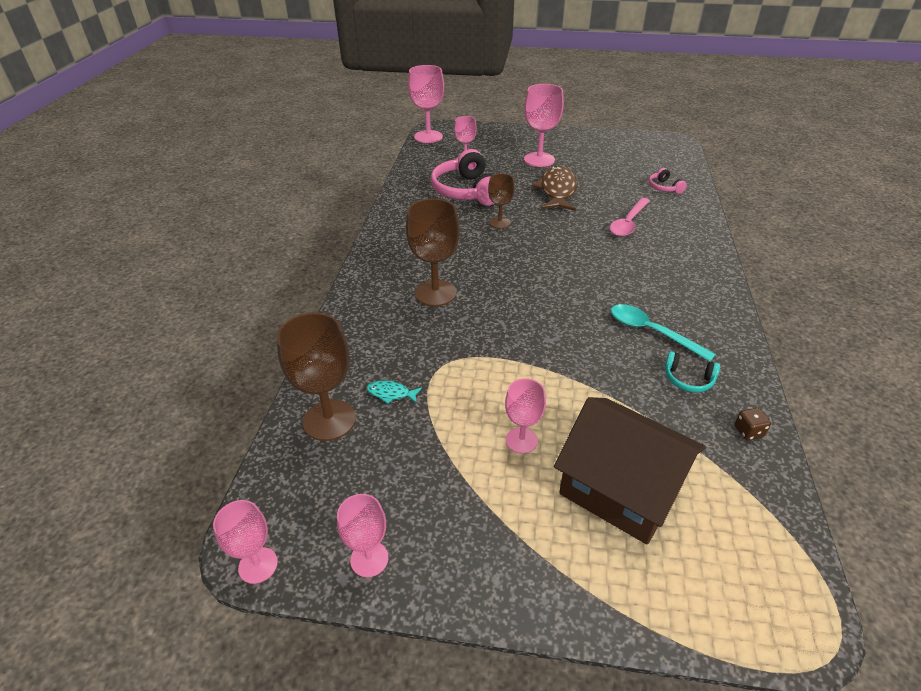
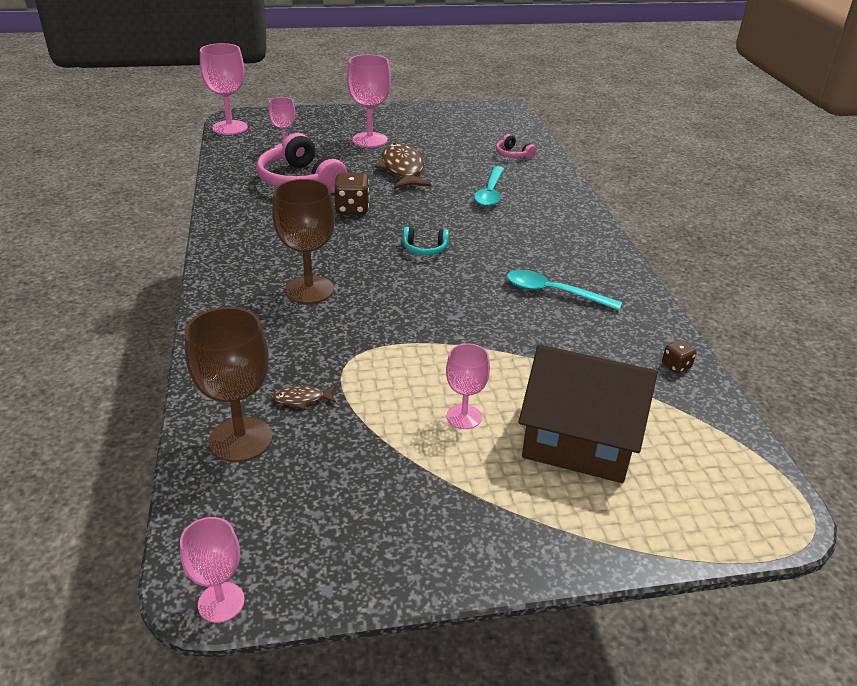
camera: 20 degrees left, 5 degrees down
(369, 559) = (348, 564): pink goblet -> none
(391, 393) = (302, 399): turquoise fish -> brown fish
(499, 222) = (352, 209): brown goblet -> brown dice
(628, 223) = (490, 193): pink spoon -> turquoise spoon
(688, 379) = (604, 330): turquoise headphones -> turquoise headphones (425, 249)

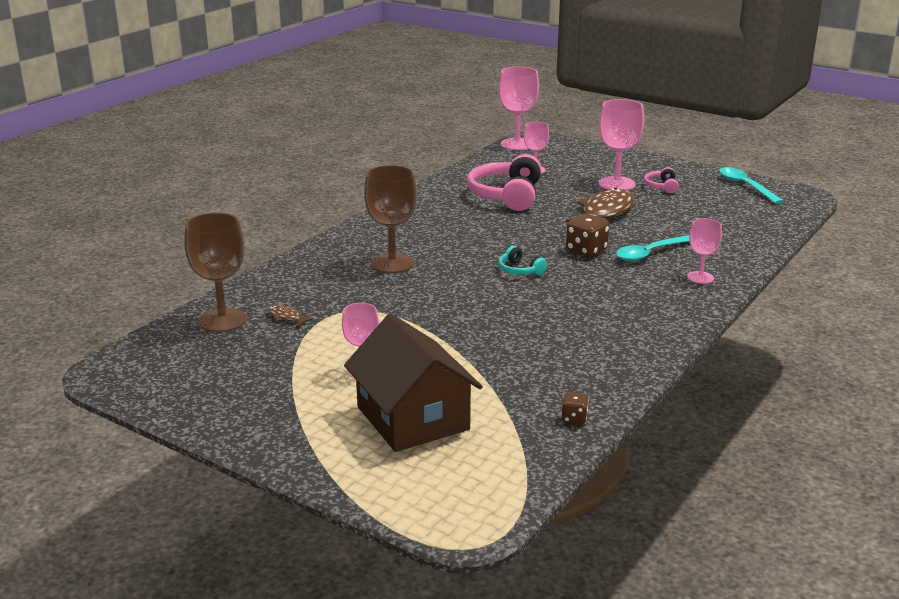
camera: 45 degrees right, 10 degrees down
(221, 602) = (102, 380): pink goblet -> pink goblet (700, 277)
(352, 209) = (512, 226): brown dice -> brown dice (586, 250)
(513, 154) = (732, 233): pink headphones -> pink headphones (661, 186)
(553, 293) = (568, 335): turquoise spoon -> turquoise spoon (745, 186)

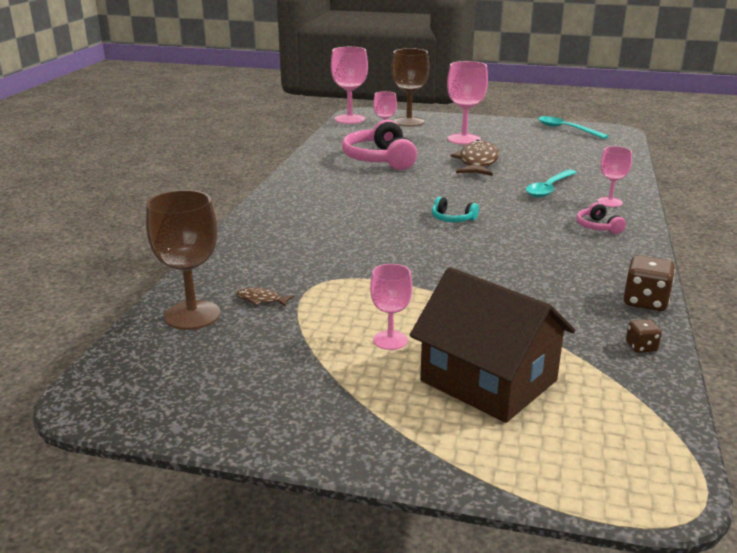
camera: 20 degrees left, 0 degrees up
(392, 263) = (327, 230): brown goblet -> brown goblet (409, 122)
(586, 250) = (493, 194): brown dice -> brown dice (645, 302)
(661, 186) = (502, 137): pink headphones -> pink headphones (597, 227)

